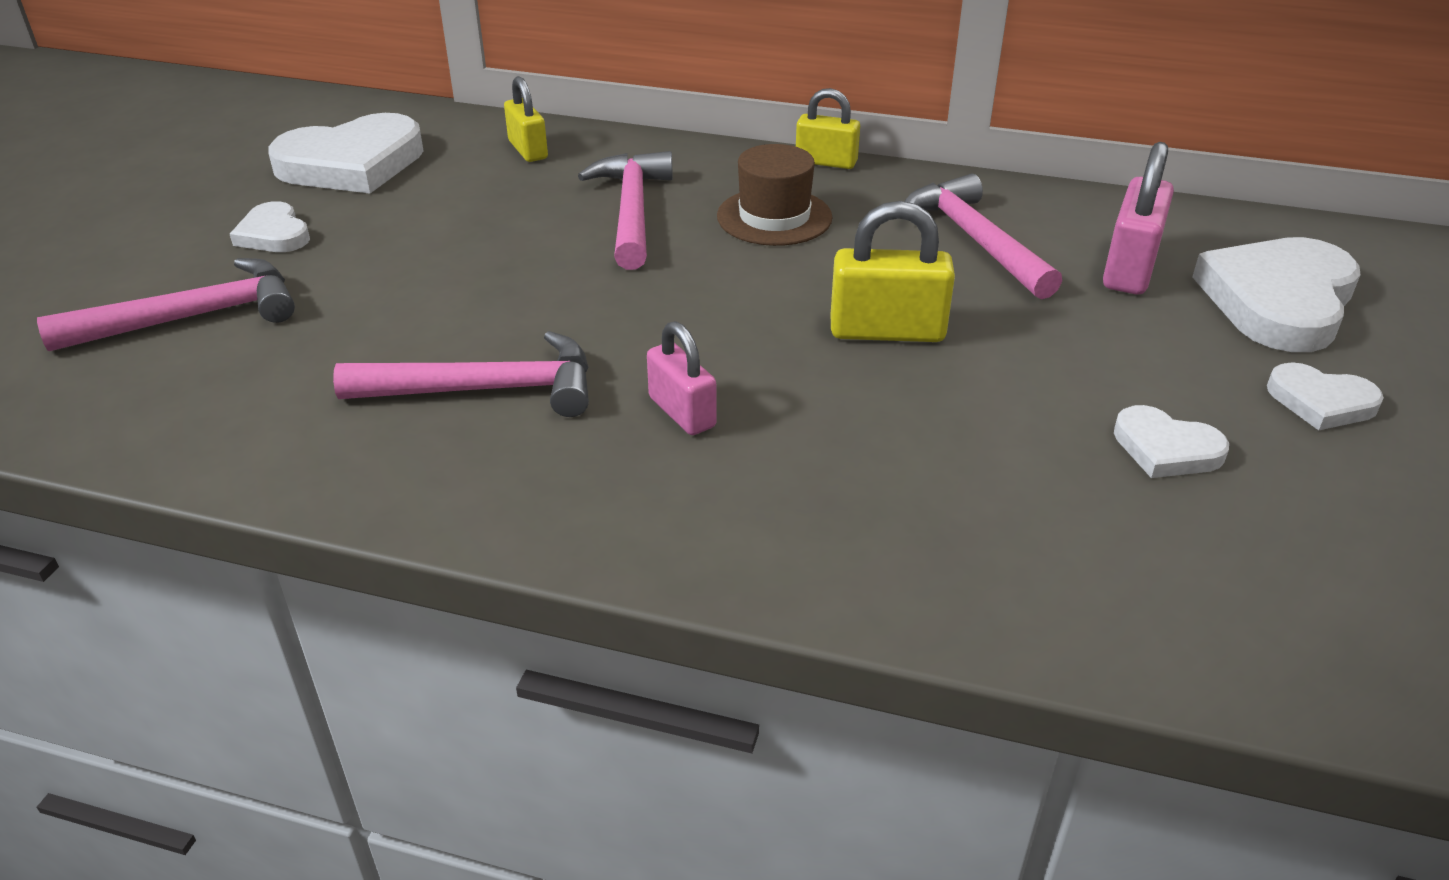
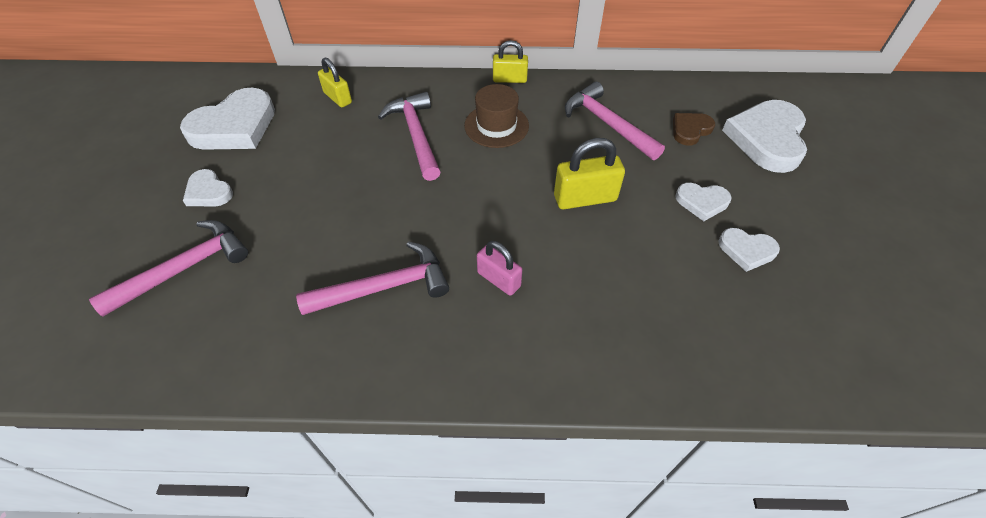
camera: 15 degrees left, 15 degrees up
(1130, 269) = (690, 130): pink padlock -> brown heart
(1321, 402) = (807, 203): white heart -> white heart (702, 202)

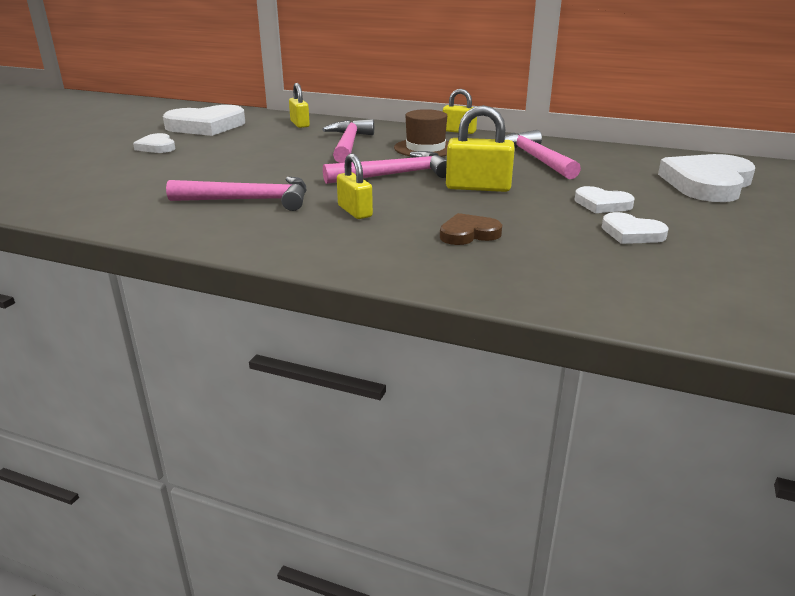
camera: 20 degrees right, 25 degrees down
(184, 268) = (103, 172): pink hammer -> pink hammer (394, 175)
(499, 279) = (355, 211): pink padlock -> yellow padlock
(690, 130) = (622, 170): brown heart -> brown heart (468, 234)

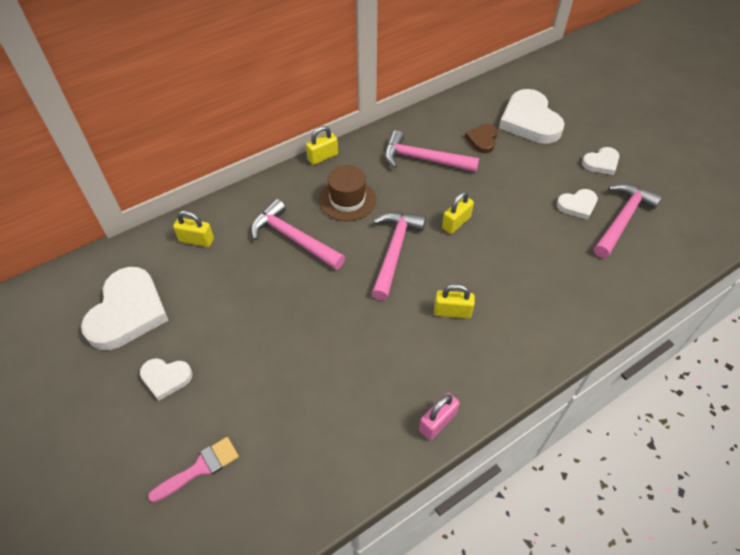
camera: 55 degrees left, 25 degrees up
(81, 173) = (200, 468): none -> pink brush
(203, 235) = (437, 422): none -> pink padlock
(249, 200) = (381, 364): pink hammer -> pink hammer (622, 219)
(468, 234) = (531, 275): brown heart -> brown heart (482, 140)
(478, 187) = (456, 223): yellow padlock -> yellow padlock, size x0.66
(602, 204) = (528, 186): white heart -> white heart (601, 163)

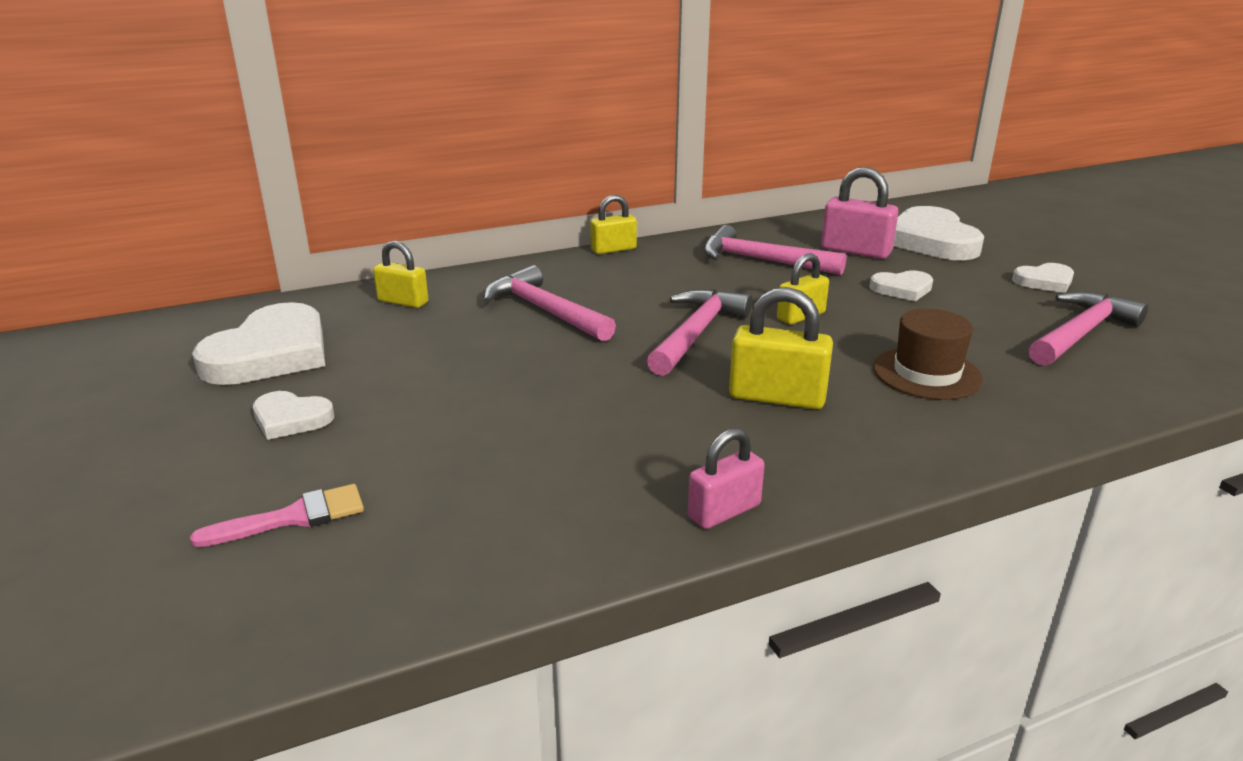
camera: 10 degrees right, 25 degrees down
(347, 200) = (637, 285): brown hat -> brown hat (926, 373)
(452, 312) = (777, 397): yellow padlock -> yellow padlock, size x1.50
(482, 140) = (855, 251): brown heart -> pink padlock
(577, 205) = (1003, 315): white heart -> white heart (902, 289)

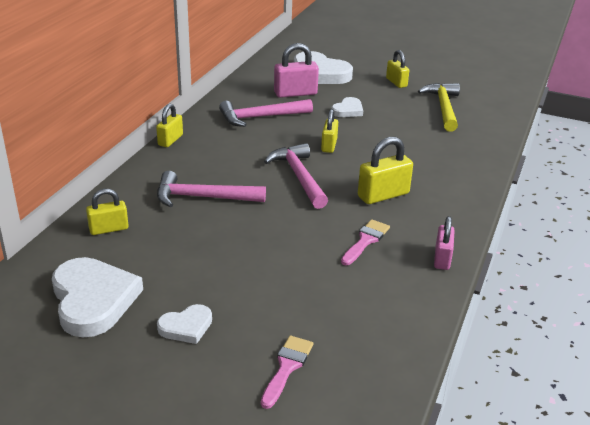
camera: 45 degrees left, 5 degrees up
(651, 436) = (365, 241): none -> pink brush
(926, 373) = (419, 155): brown hat -> none
(1044, 281) = (396, 82): white heart -> yellow padlock
(1080, 333) = (443, 108): pink hammer -> yellow hammer

